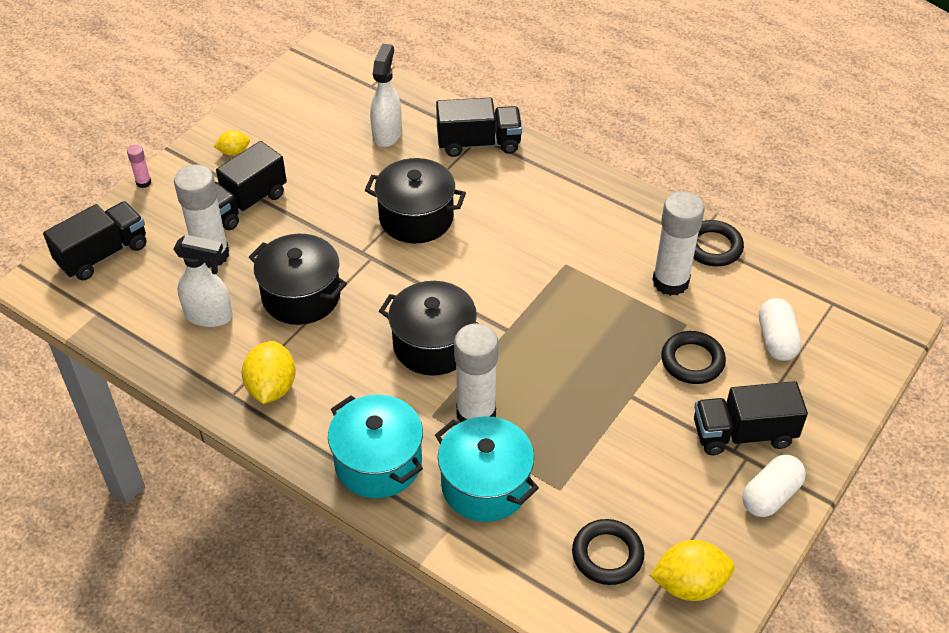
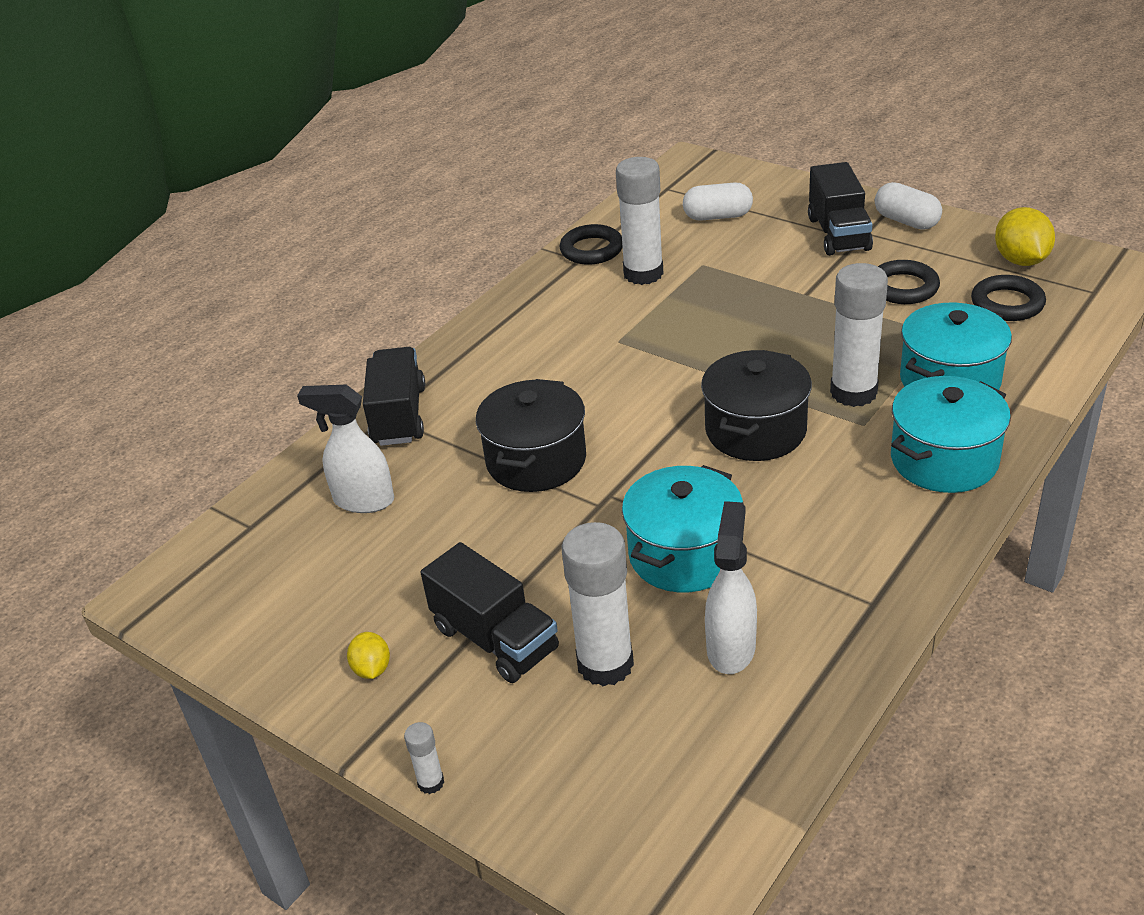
camera: 85 degrees left, 10 degrees down
(103, 254) = (605, 810): black truck -> none
(143, 182) = (431, 782): pink glue stick -> white glue stick
(271, 387) = (851, 565): yellow lemon -> none
(301, 296) = (684, 554): black pot -> turquoise pot
(692, 361) = (752, 260): black ring -> black ring (903, 287)

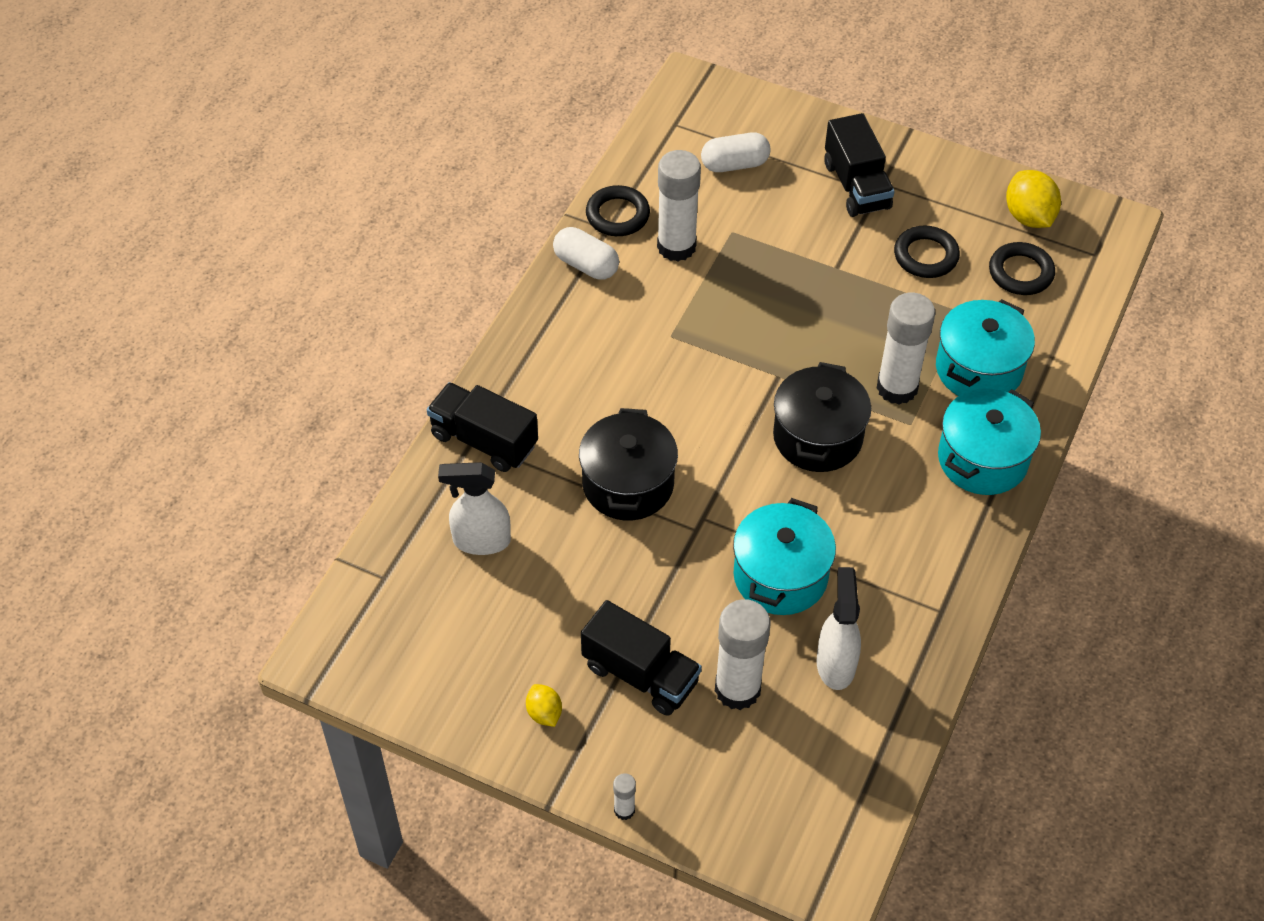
camera: 15 degrees left, 15 degrees up
(399, 416) = (484, 440): black truck -> black truck turned 45 degrees counterclockwise
(906, 221) = (918, 166): white capsule -> white capsule (586, 265)

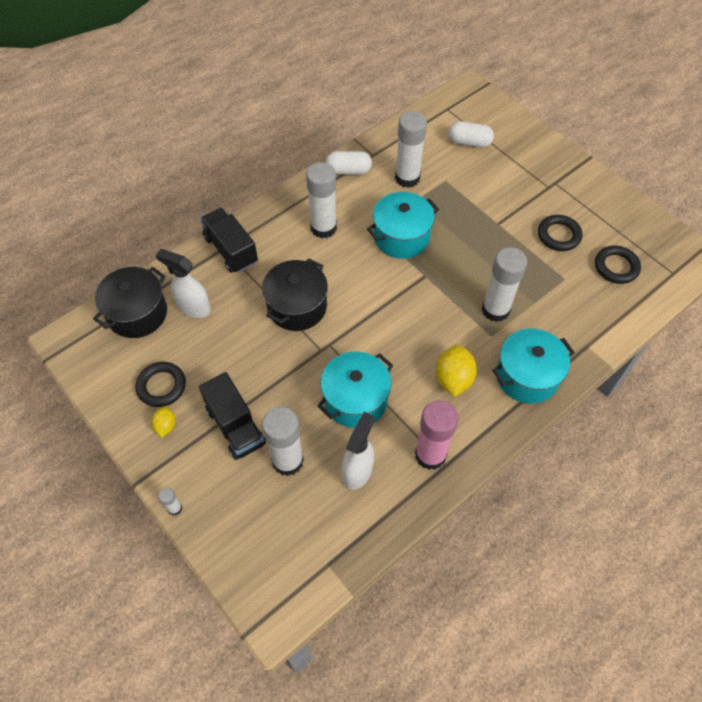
camera: 25 degrees right, 5 degrees up
(586, 265) = (348, 171): white capsule -> white capsule turned 60 degrees counterclockwise
(599, 360) = (323, 228): none -> white glue stick
(617, 215) = (383, 149): black ring -> black ring (161, 386)
(817, 437) = (428, 322): black pot -> black pot (137, 313)
(856, 186) = (537, 179): black truck -> none
(916, 606) = (430, 455): none -> pink glue stick
(979, 369) = (555, 317): turquoise pot -> turquoise pot (401, 237)
(1028, 216) = (640, 234): yellow lemon -> yellow lemon (453, 379)

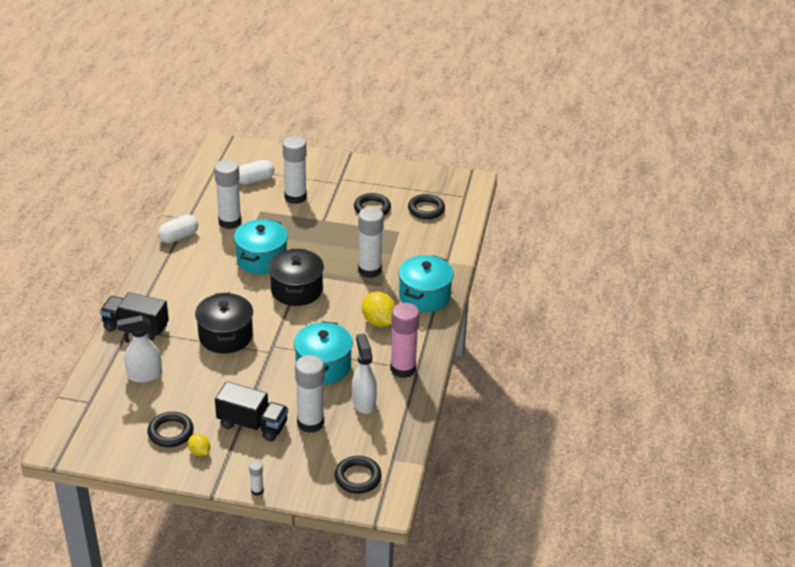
camera: 40 degrees left, 20 degrees down
(137, 313) = (101, 401): black pot -> black pot (296, 290)
(276, 562) = (358, 477): none -> black ring
(323, 228) = (196, 280): white glue stick -> white glue stick (295, 197)

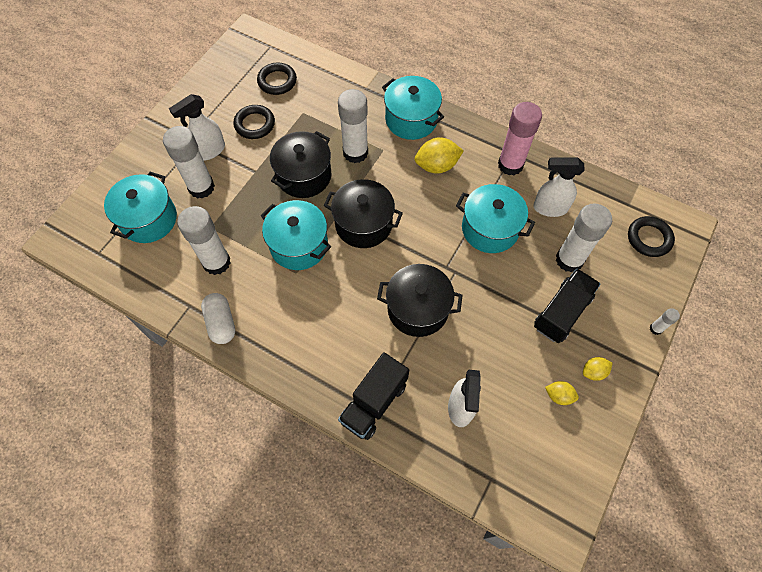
camera: 70 degrees left, 25 degrees up
(170, 432) = (558, 396): black ring -> yellow lemon
(255, 180) = (148, 219): white capsule -> turquoise pot
(331, 247) = (304, 176): none -> black pot
(332, 192) = (209, 151): none -> white spray bottle

